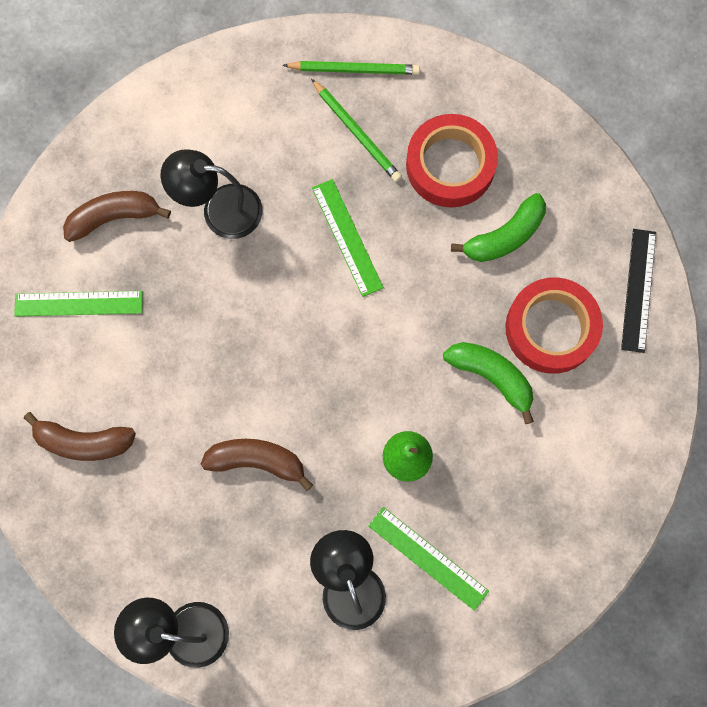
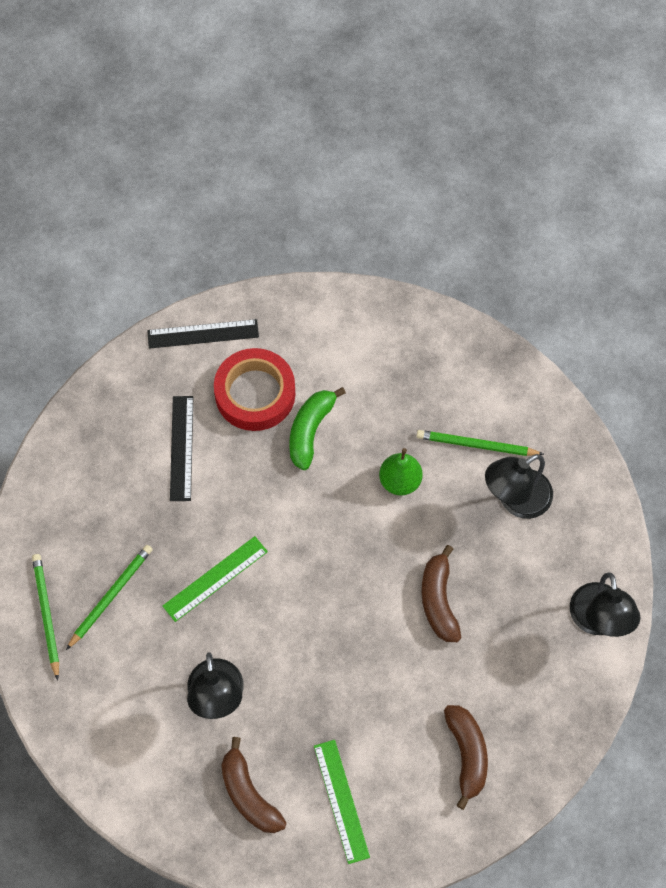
camera: 105 degrees left, 10 degrees down
(428, 558) = (476, 445): green ruler -> green pencil
(450, 165) = (124, 508): red tape -> none
(504, 236) = (181, 448): green banana -> black ruler

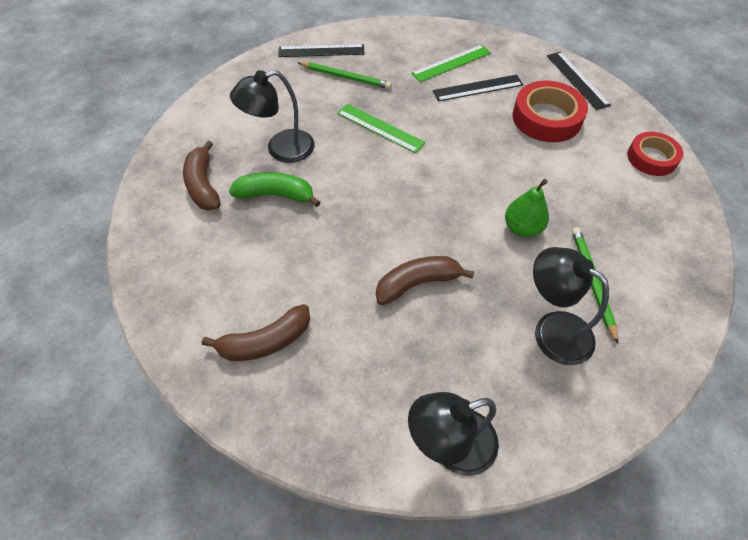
camera: 75 degrees right, 10 degrees down
(46, 615) = (321, 51): green pencil -> black ruler
(248, 794) = (203, 185): brown banana -> brown banana turned 60 degrees counterclockwise
(310, 430) = (535, 157): green banana -> green banana (276, 195)
(341, 801) = (205, 248): green ruler -> green ruler (451, 63)
(345, 317) = (651, 158): none -> red tape

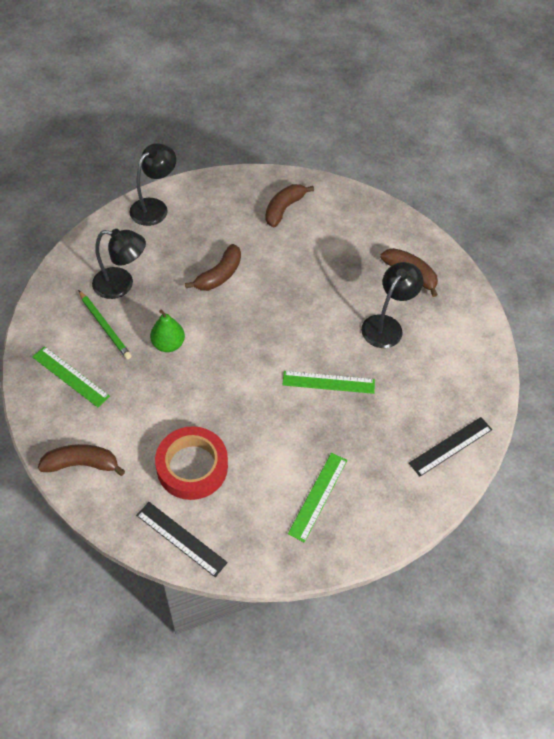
camera: 145 degrees right, 0 degrees up
(276, 195) = (356, 289): green banana -> none
(345, 77) = (400, 424): green pencil -> none
(478, 88) = (273, 473): black ruler -> none
(649, 241) = (70, 376): none -> green ruler
(651, 158) = (82, 464): red tape -> brown banana

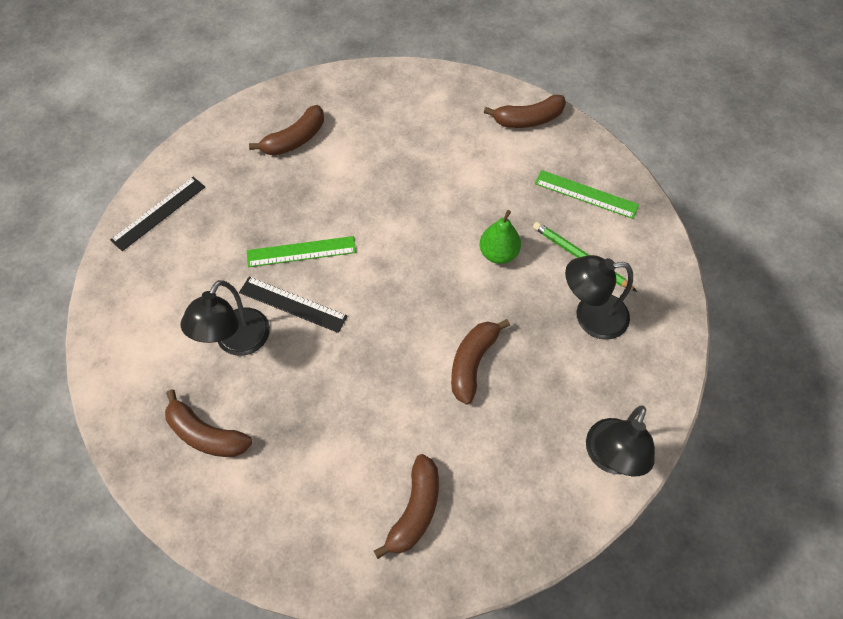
camera: 170 degrees right, 5 degrees up
(181, 538) = (412, 83): black ruler -> black ruler (292, 304)
(192, 466) = (423, 139): red tape -> none
(318, 496) = (295, 139): green ruler -> brown banana

